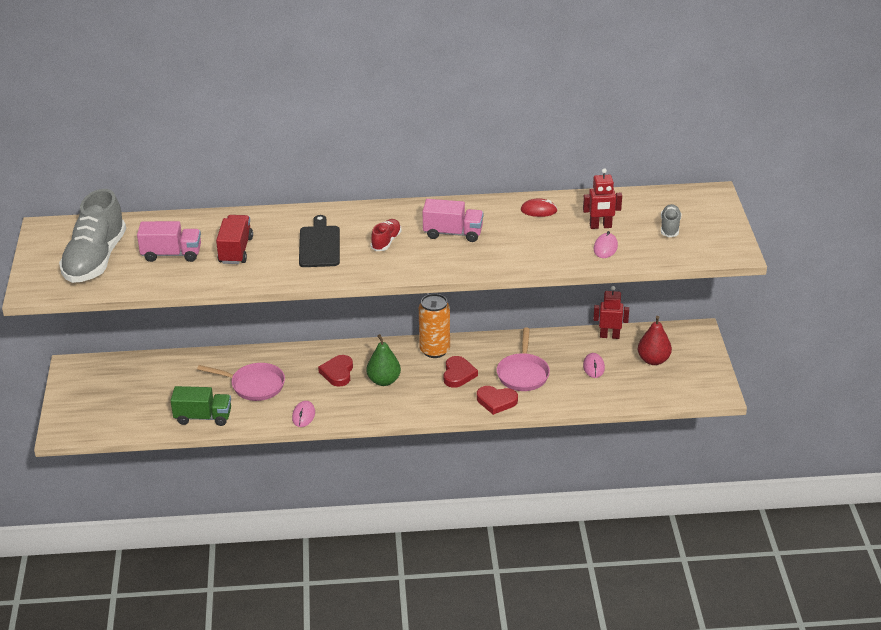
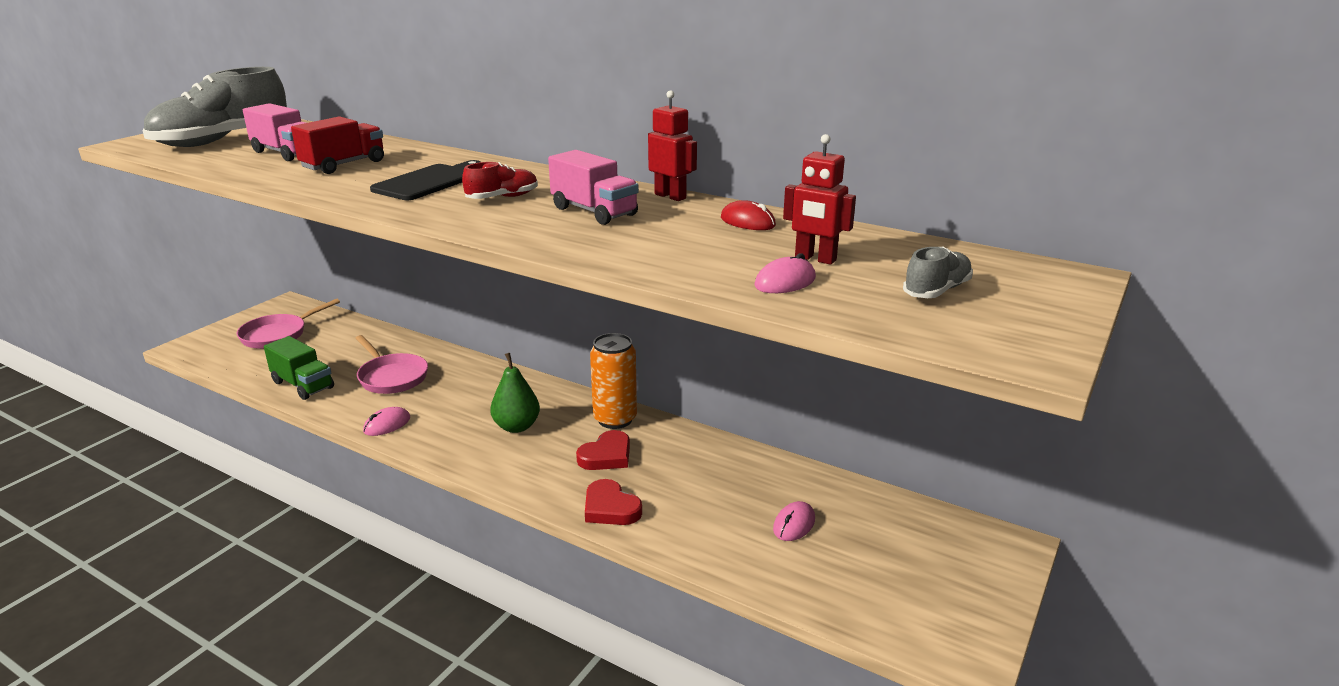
camera: 35 degrees right, 10 degrees down
(338, 373) = (483, 399): red heart -> none
(523, 374) = (686, 490): pink pan -> pink pan (278, 335)
(609, 336) = (861, 494): red robot -> red robot (670, 196)
(653, 360) = (897, 555): red pear -> none

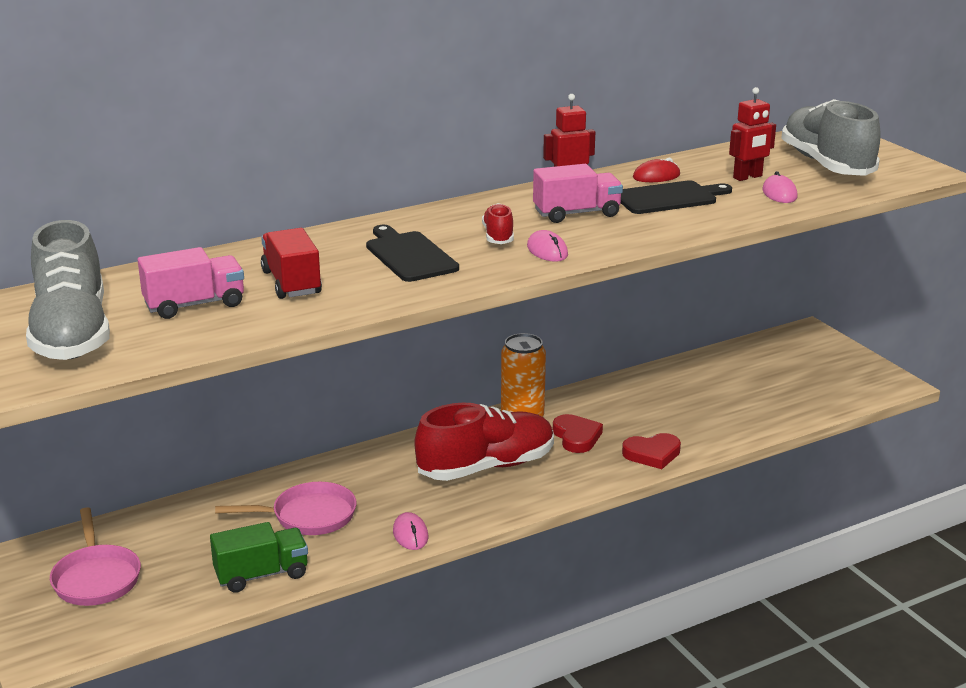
camera: 60 degrees left, 0 degrees up
(516, 426) = (486, 467): green pear -> red shoe
(690, 237) = (669, 198): none -> black cutting board
(794, 524) = (731, 391): pink mouse -> pink mouse (547, 251)
(936, 291) = (826, 164): grey shoe -> grey shoe, size x2.16

